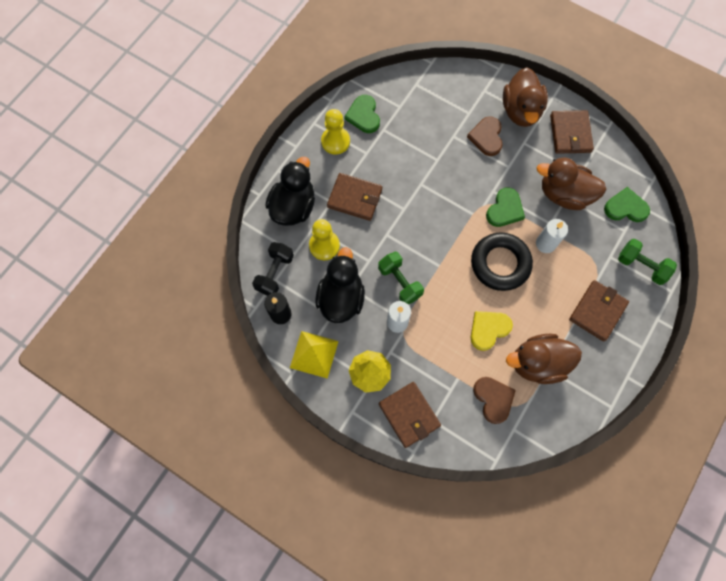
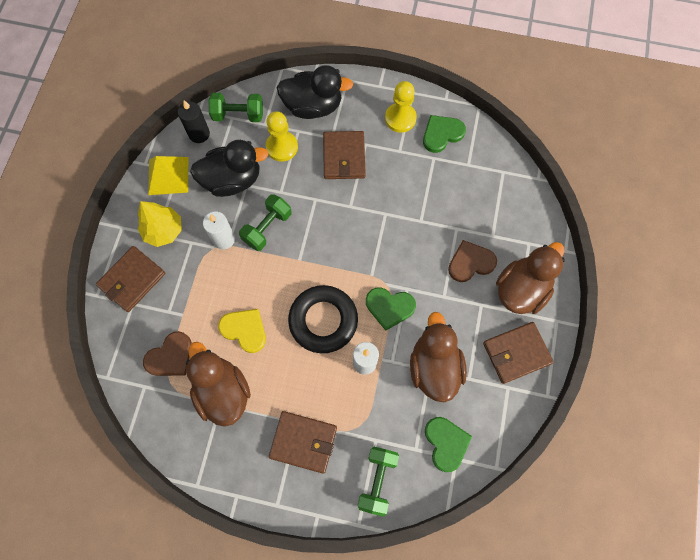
camera: 70 degrees right, 0 degrees up
(275, 273) = (238, 115): black dumbbell -> green dumbbell
(520, 111) = (521, 289): brown duck -> brown duck turned 150 degrees clockwise

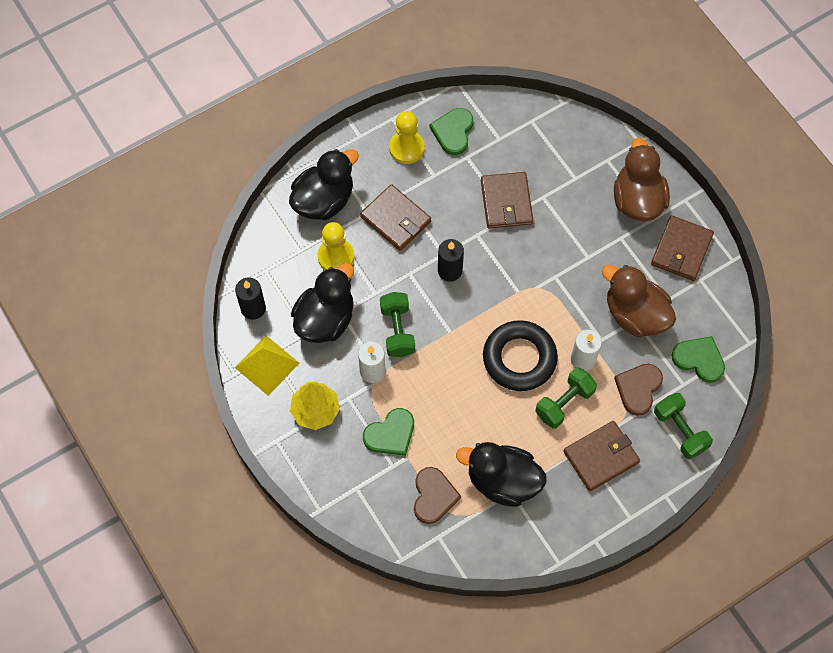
camera: 45 degrees left, 5 degrees down
(132, 280) = (334, 471): brown wallet -> brown wallet (506, 202)
(223, 391) = (502, 481): brown duck -> black duck
(238, 115) = (268, 263): green dumbbell -> green dumbbell (564, 403)
(244, 330) = (468, 422): yellow heart -> none
(342, 220) = (450, 270): none -> black candle
(389, 307) = (557, 302): green heart -> green heart (390, 434)
(470, 262) = (581, 213): brown heart -> brown heart (638, 388)

